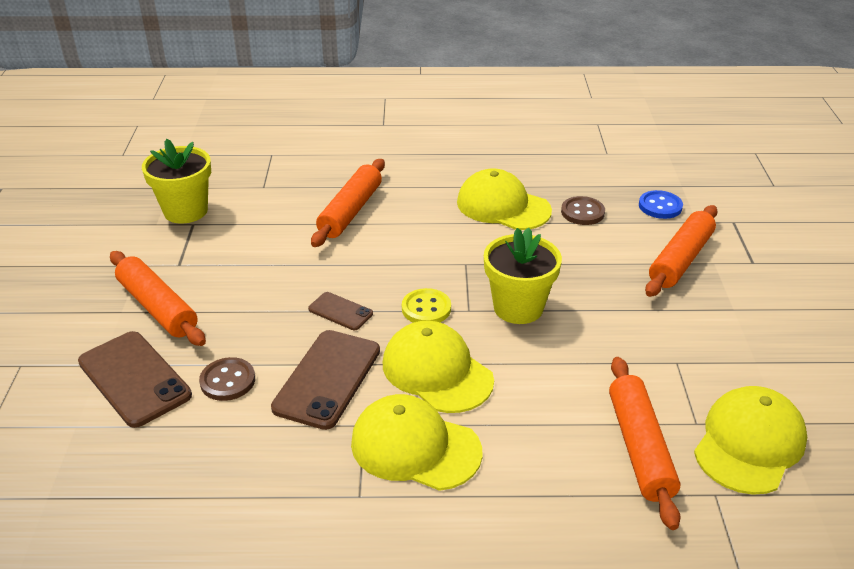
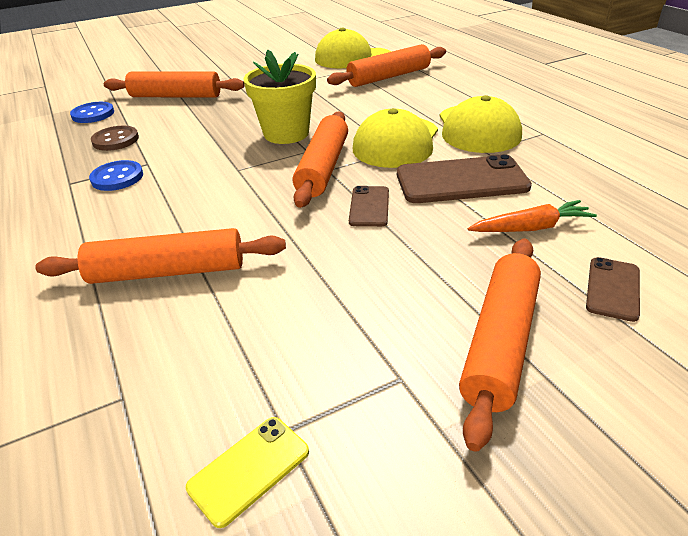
camera: 115 degrees left, 0 degrees up
(134, 378) = (612, 289): brown phone -> brown phone, size x0.53
(185, 211) = (249, 469): yellow flower pot -> yellow phone
(227, 381) = (531, 228): brown button -> orange carrot
(426, 308) = (323, 168): yellow button -> orange rolling pin
(503, 206) = (117, 177): yellow cap -> blue button

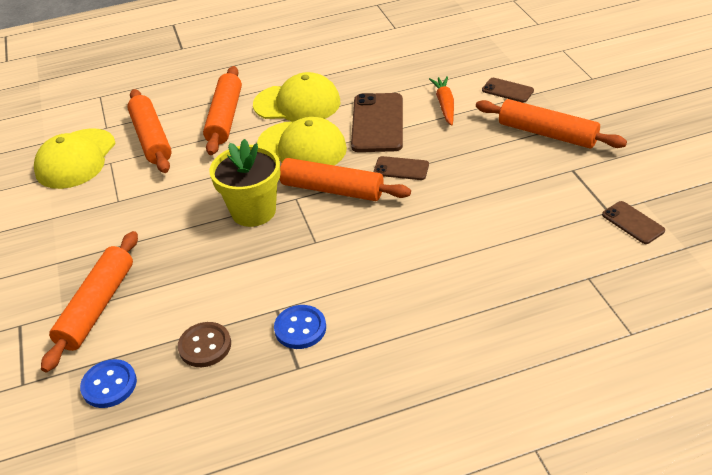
camera: 80 degrees left, 5 degrees up
(168, 272) = (466, 271): orange rolling pin -> orange rolling pin (225, 118)
(249, 469) = (632, 223): yellow phone -> brown phone

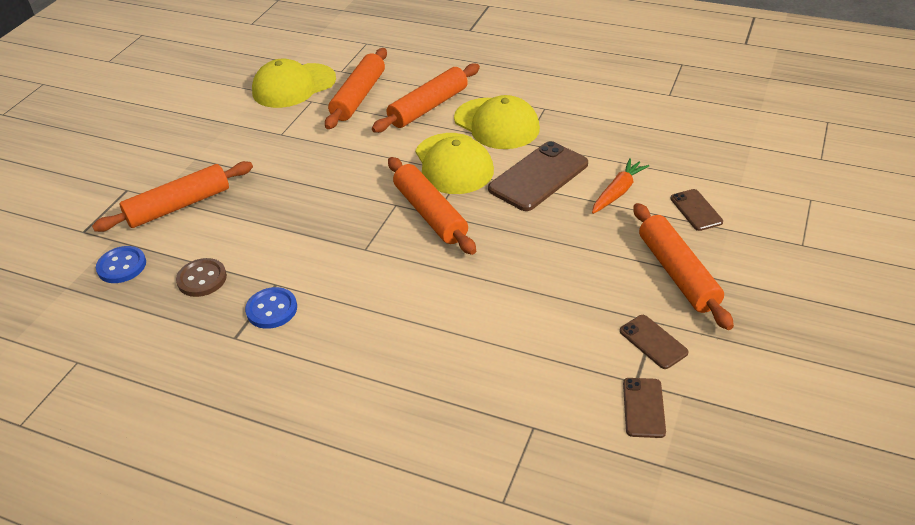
camera: 40 degrees right, 0 degrees up
(253, 211) = (354, 197): yellow flower pot -> none
(401, 169) = (505, 228): brown phone -> brown phone (653, 342)

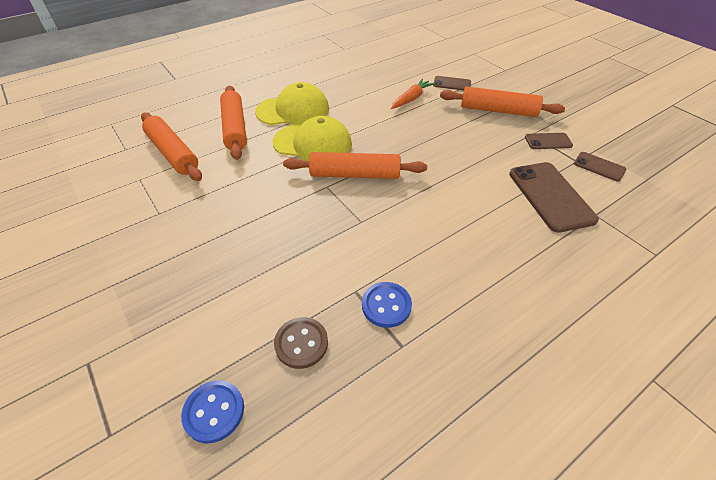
camera: 60 degrees left, 5 degrees up
(179, 206) = (171, 324): orange rolling pin -> none
(294, 86) = (103, 180): yellow cap -> none
(538, 176) = (366, 117): brown phone -> brown phone (550, 196)
(618, 192) = (411, 99): orange carrot -> orange carrot turned 60 degrees clockwise

